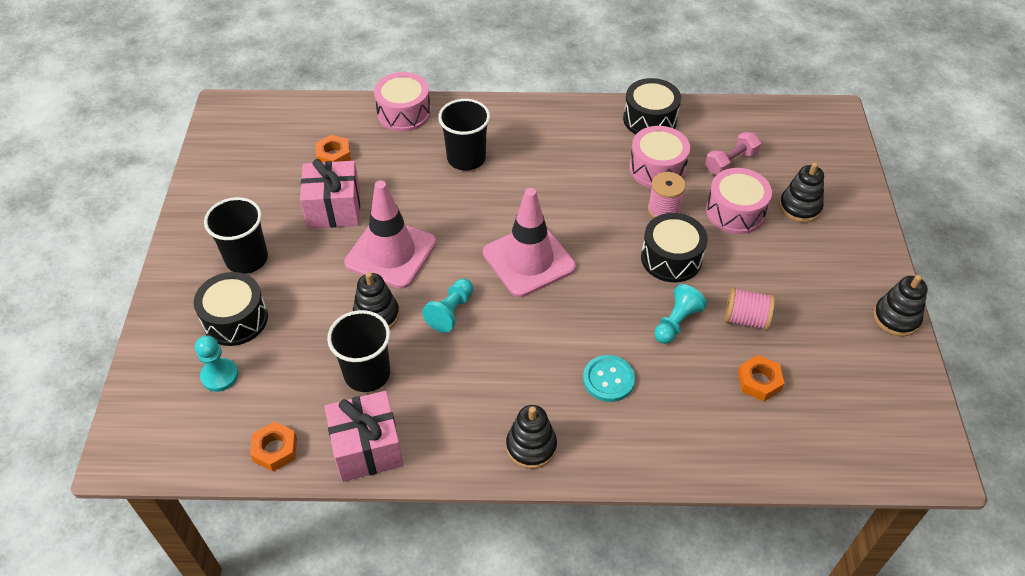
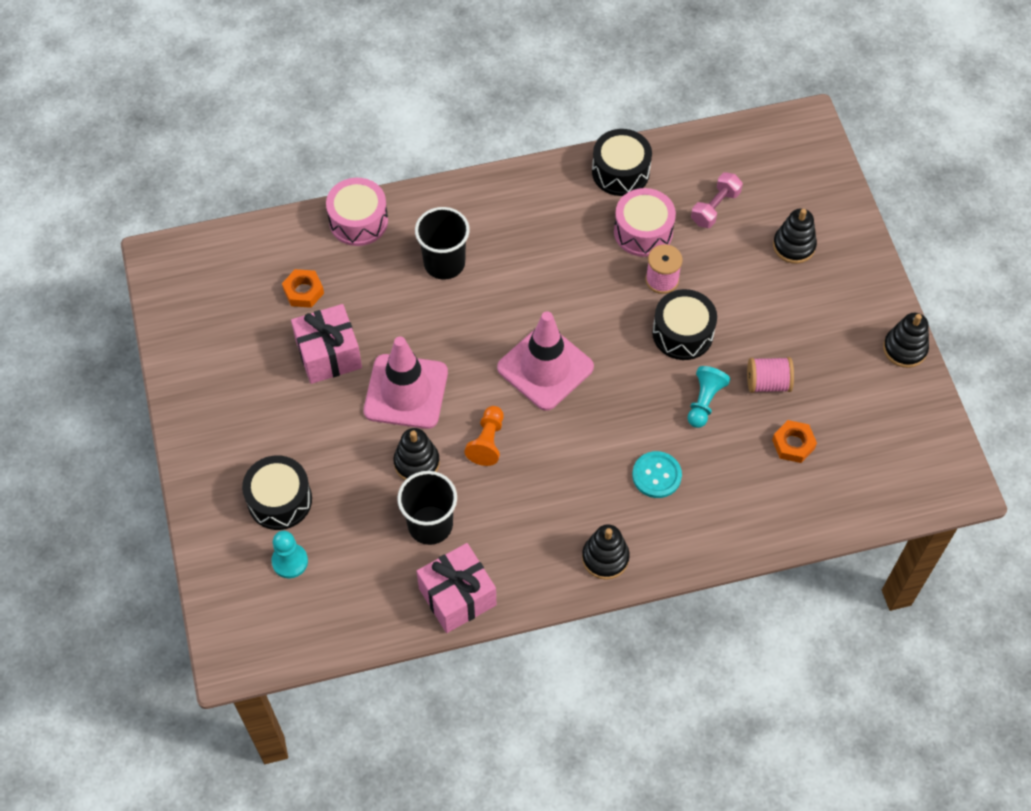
camera: 15 degrees left, 10 degrees up
(247, 259) = (262, 432): black cup -> none
(275, 449) = (373, 619): orange nut -> none
(450, 312) = (487, 442): turquoise pawn -> orange pawn
(735, 212) = (732, 266): pink drum -> none

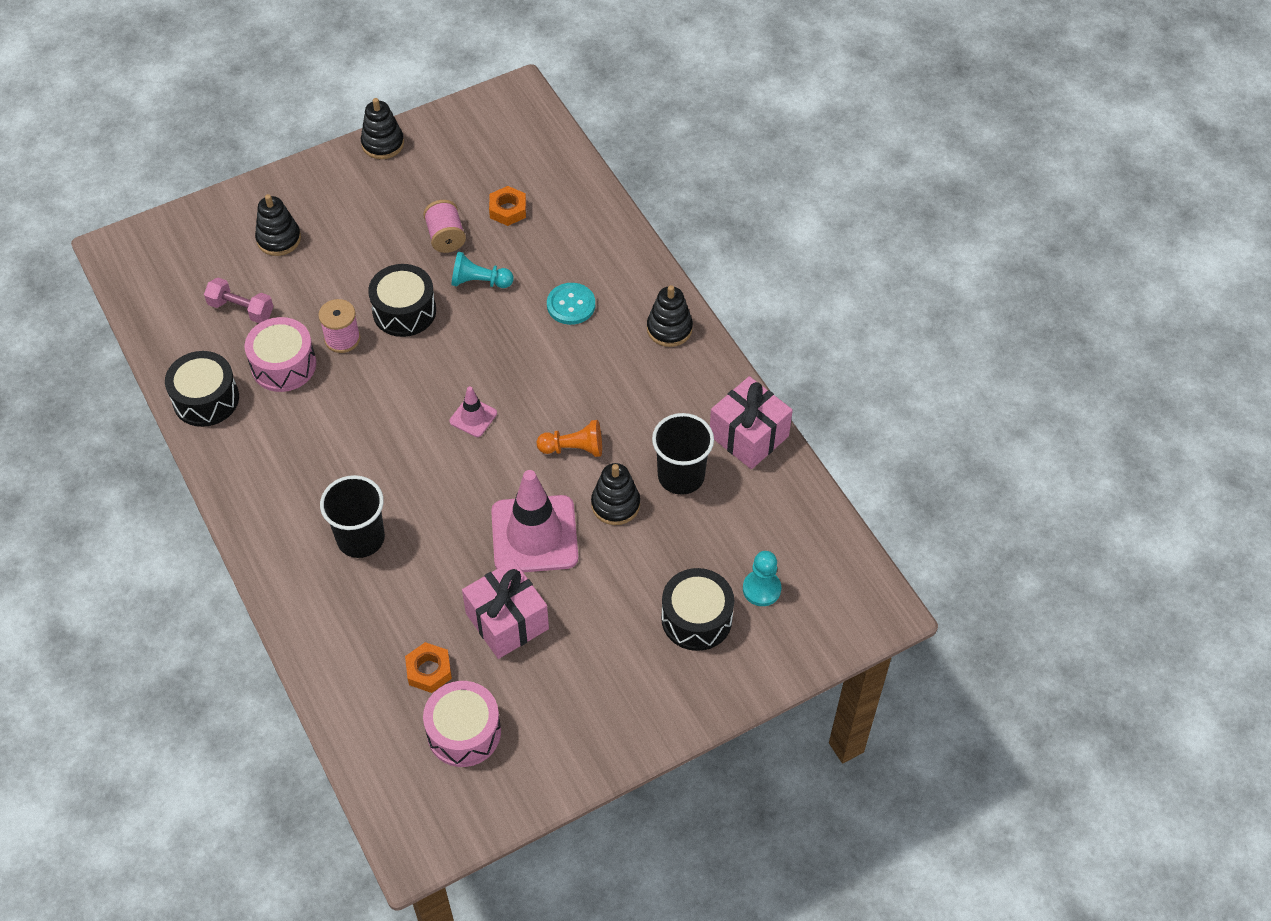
camera: 105 degrees left, 5 degrees down
(358, 221) = (318, 640): pink drum -> pink drum (464, 732)
(545, 367) = (473, 417): pink traffic cone -> pink traffic cone, size x0.47

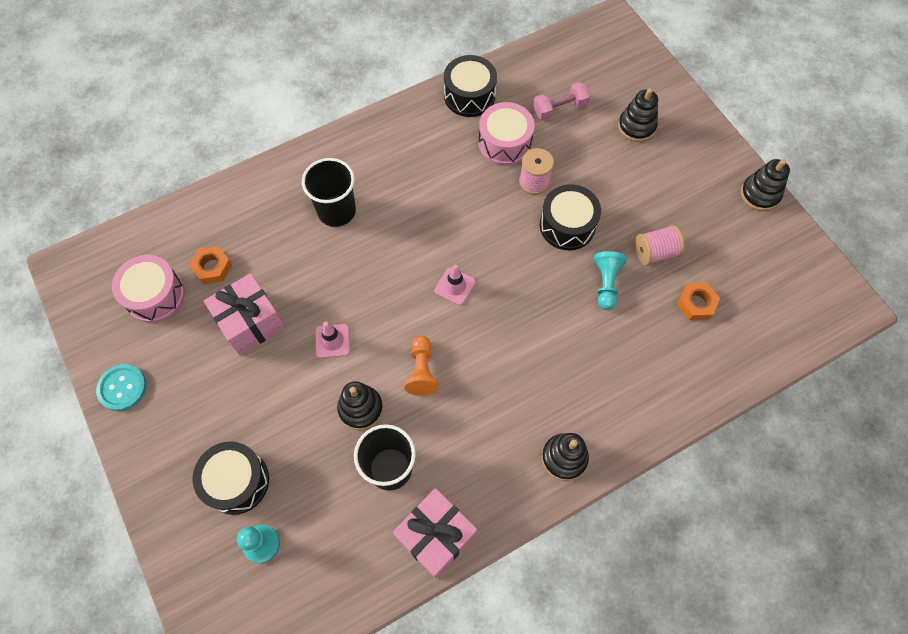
camera: 90 degrees right, 10 degrees up
(241, 309) = (559, 108): pink dumbbell -> pink dumbbell turned 45 degrees clockwise
(534, 535) = (332, 341): pink traffic cone -> pink traffic cone, size x0.47
(571, 305) = (586, 364): turquoise button -> turquoise button (122, 388)

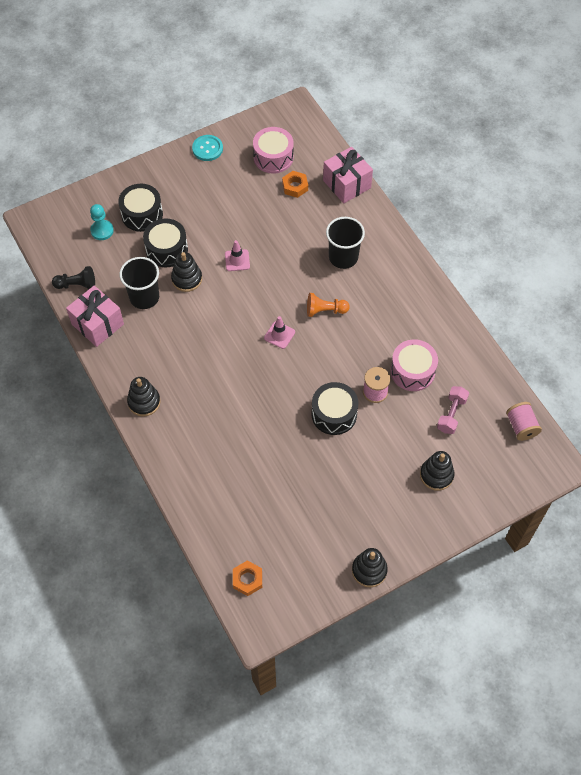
camera: 90 degrees right, 5 degrees down
(250, 323) = (252, 212): pink gift -> pink gift (347, 184)
(363, 576) = (77, 285): none -> black pawn
(422, 371) = (212, 314): orange pawn -> orange pawn (325, 310)
(469, 96) = (460, 346): black drum -> black drum (166, 249)
(559, 108) = (451, 414): pink dumbbell -> pink dumbbell turned 45 degrees clockwise
(606, 283) = (281, 439): turquoise pawn -> none
(655, 253) = (309, 478): pink spool -> pink spool (521, 426)
(696, 303) = (263, 504): orange nut -> orange nut (247, 579)

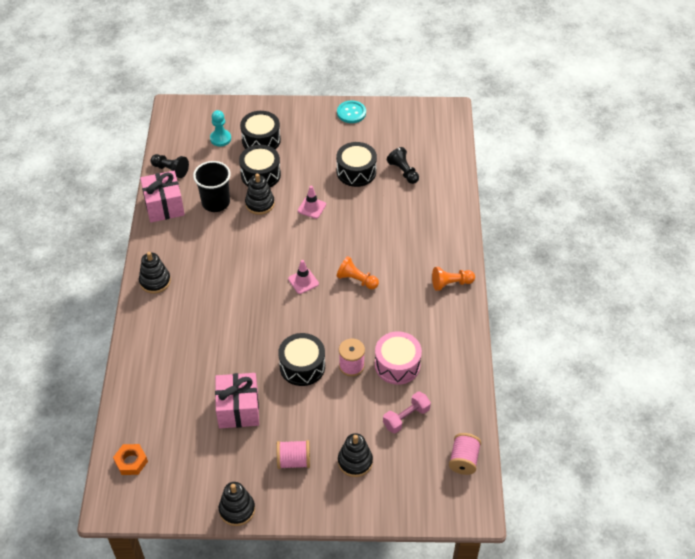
camera: 30 degrees right, 10 degrees down
(253, 206) = (356, 172): none -> black drum
(273, 157) = (402, 141): pink drum -> none
(295, 186) = (403, 171): orange nut -> black pawn
(343, 257) = (404, 245): black cup -> none
(347, 184) = (450, 188): pink gift -> pink gift (238, 409)
(386, 502) = (294, 461): none -> pink spool
(407, 274) = (451, 283): none -> orange pawn

